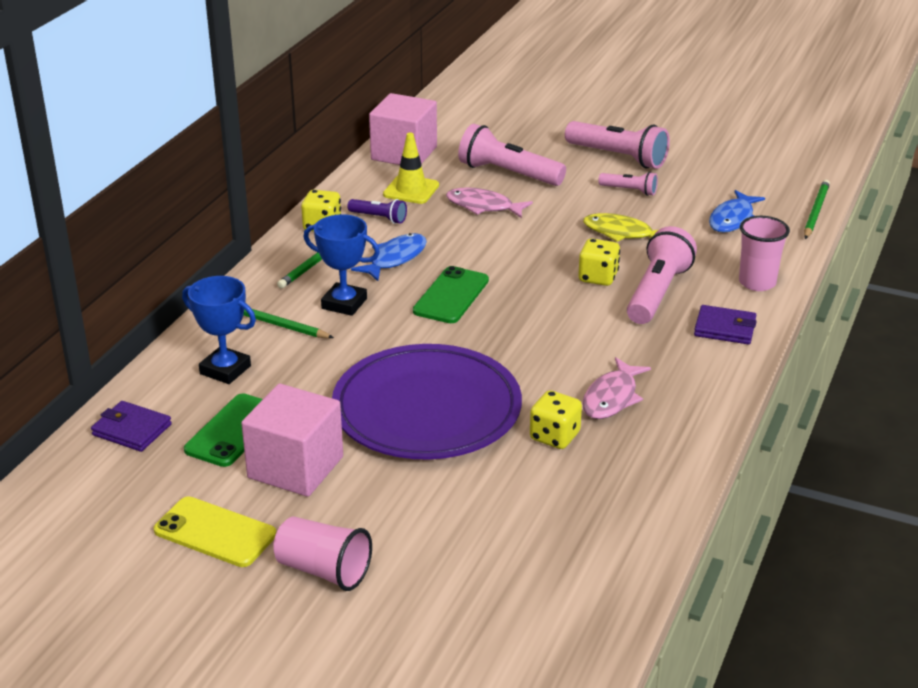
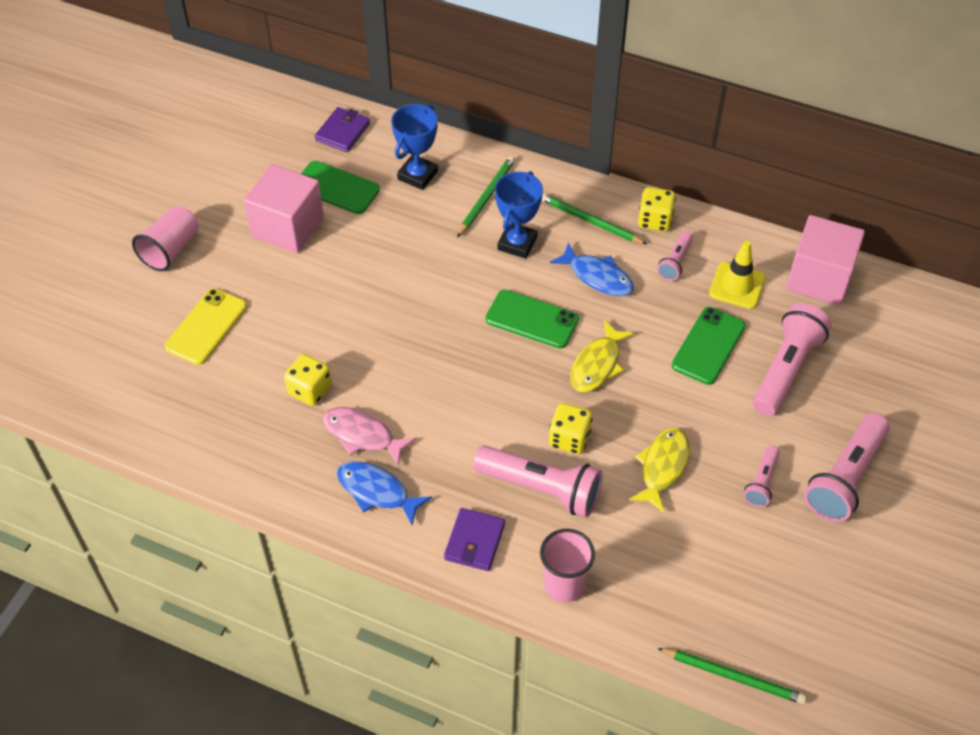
camera: 90 degrees right, 20 degrees up
(215, 532) = (220, 189): yellow phone -> yellow phone (206, 327)
(379, 218) = (675, 262): purple flashlight -> pink flashlight
(427, 409) = (355, 304): purple plate -> none
(483, 206) = (708, 346): pink fish -> green phone
(508, 261) = (597, 365): none -> yellow fish
(733, 219) = (705, 581): blue fish -> blue fish (377, 491)

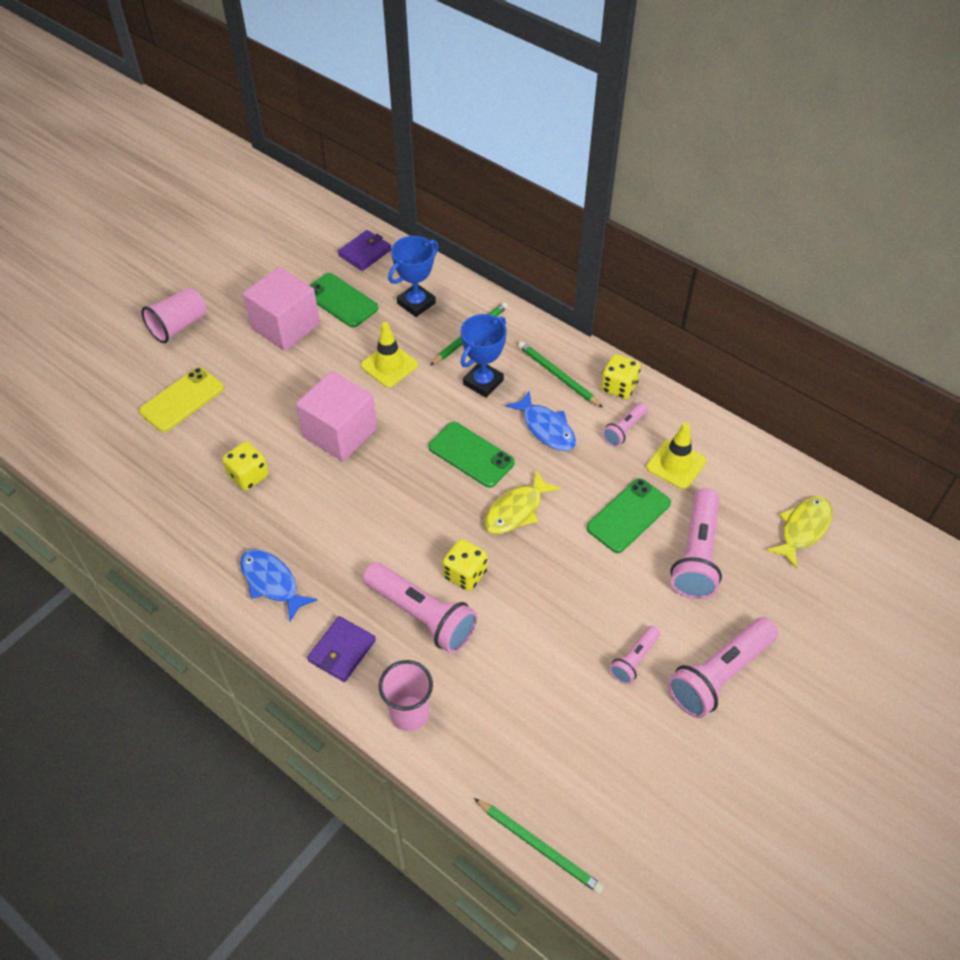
camera: 15 degrees right, 0 degrees up
(362, 435) = (279, 527): pink fish -> none
(413, 246) = (389, 365): none -> yellow traffic cone
(662, 467) = (543, 622): yellow fish -> yellow fish (803, 529)
(786, 369) = (696, 555): pink flashlight -> pink flashlight turned 150 degrees clockwise
(819, 278) = (759, 474): pink cube -> pink cube (340, 433)

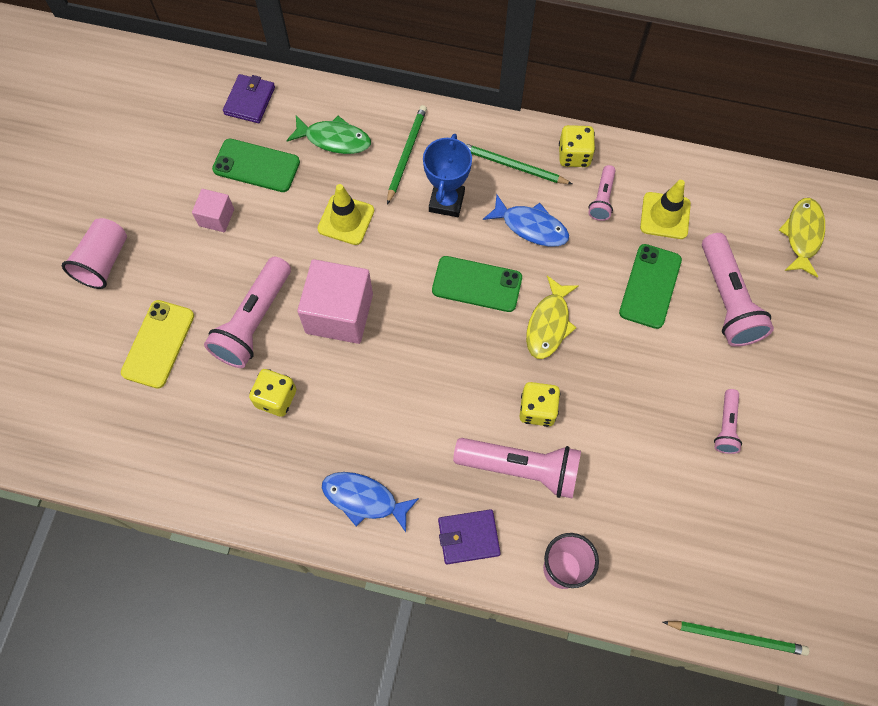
camera: 25 degrees left, 15 degrees up
(285, 326) = (216, 217): pink cube -> pink cube, size x0.52
(342, 651) = (468, 537): purple wallet -> purple wallet turned 75 degrees clockwise
(416, 303) = (334, 139): blue trophy -> green fish
(719, 675) = (802, 407): pink flashlight -> pink flashlight (254, 321)

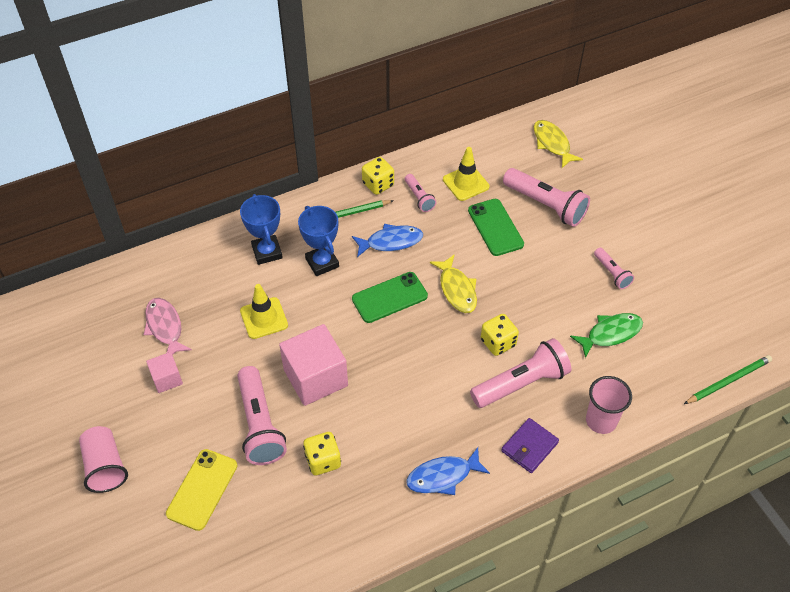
camera: 40 degrees left, 15 degrees down
(158, 344) = (202, 489): yellow phone -> yellow phone turned 45 degrees clockwise
(250, 101) = (119, 290): purple wallet -> none
(256, 166) = (165, 327): green phone -> pink fish
(334, 139) = (207, 275): green fish -> green fish (610, 334)
(406, 154) = (267, 252): green pencil -> blue trophy

